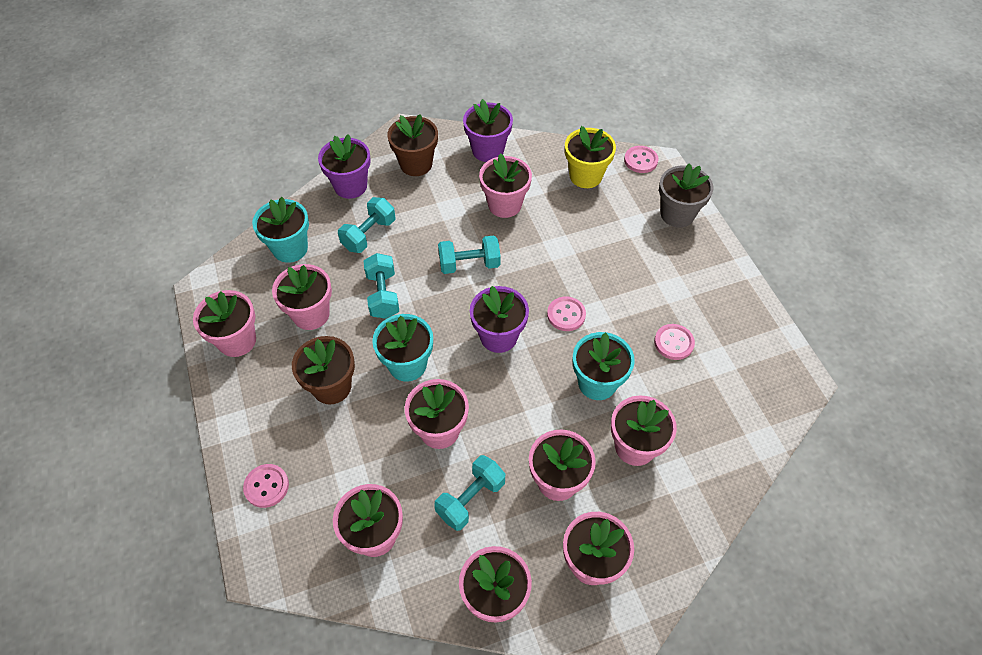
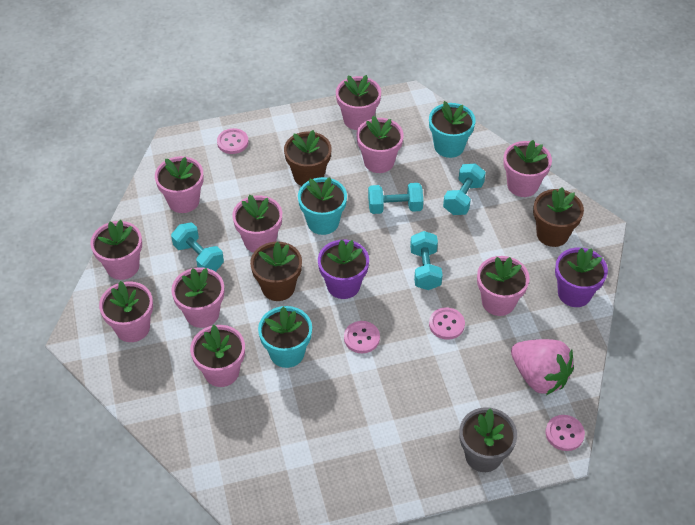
camera: 95 degrees right, 5 degrees down
(350, 186) = (522, 185): purple flower pot -> pink flower pot
(369, 234) = (463, 198): turquoise dumbbell -> turquoise dumbbell turned 75 degrees clockwise
(509, 401) = (278, 287): none -> brown flower pot
(585, 176) = (539, 377): yellow flower pot -> pink strawberry
(673, 343) = (321, 421): pink button -> pink button (446, 324)

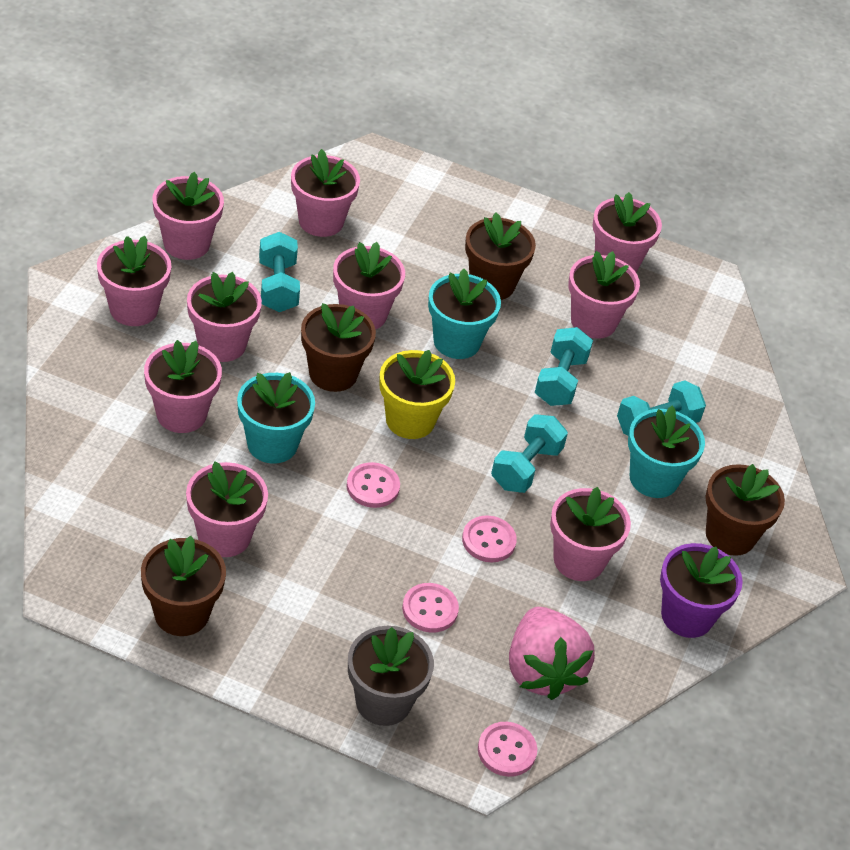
camera: 30 degrees right, 5 degrees down
(232, 142) = (440, 196): pink button -> pink button (430, 609)
(337, 488) = (181, 613): none -> brown flower pot
(343, 285) = (410, 420): purple flower pot -> yellow flower pot
(395, 207) = (560, 381): turquoise dumbbell -> turquoise dumbbell turned 75 degrees clockwise
(449, 146) = (700, 359): turquoise flower pot -> turquoise flower pot (653, 479)
(522, 185) = (750, 459): pink flower pot -> pink flower pot (224, 536)

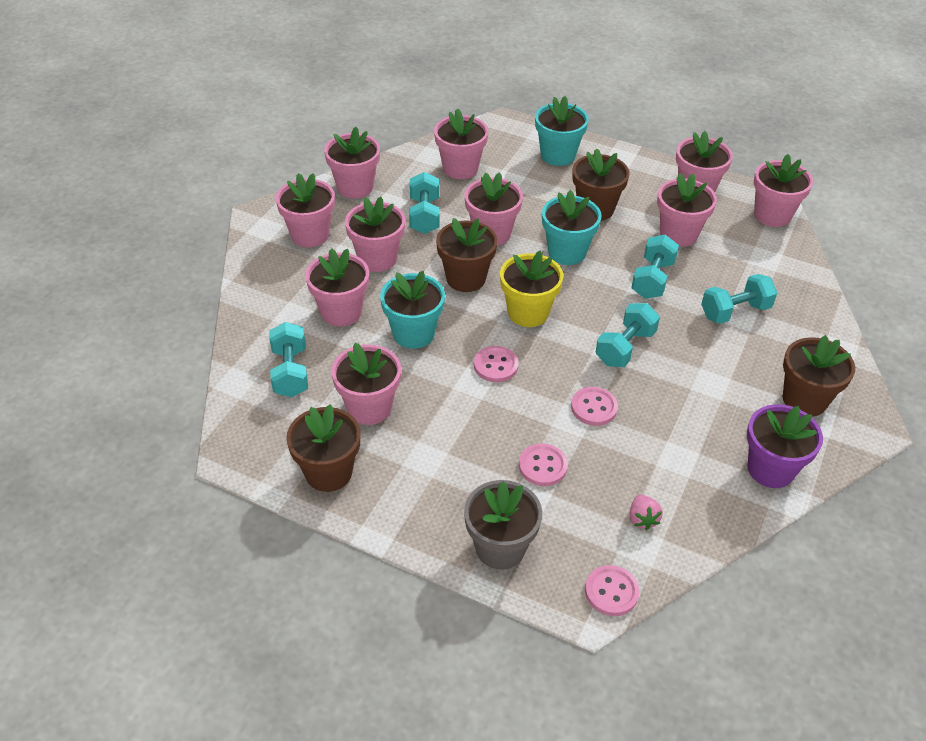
camera: 10 degrees right, 0 degrees up
(125, 490) = (290, 372): none -> turquoise dumbbell
(542, 671) = (642, 519): pink strawberry -> pink strawberry, size x0.43
(579, 560) = (672, 423): pink flower pot -> pink flower pot (772, 215)
(653, 479) = (734, 354): turquoise flower pot -> turquoise flower pot (558, 155)

